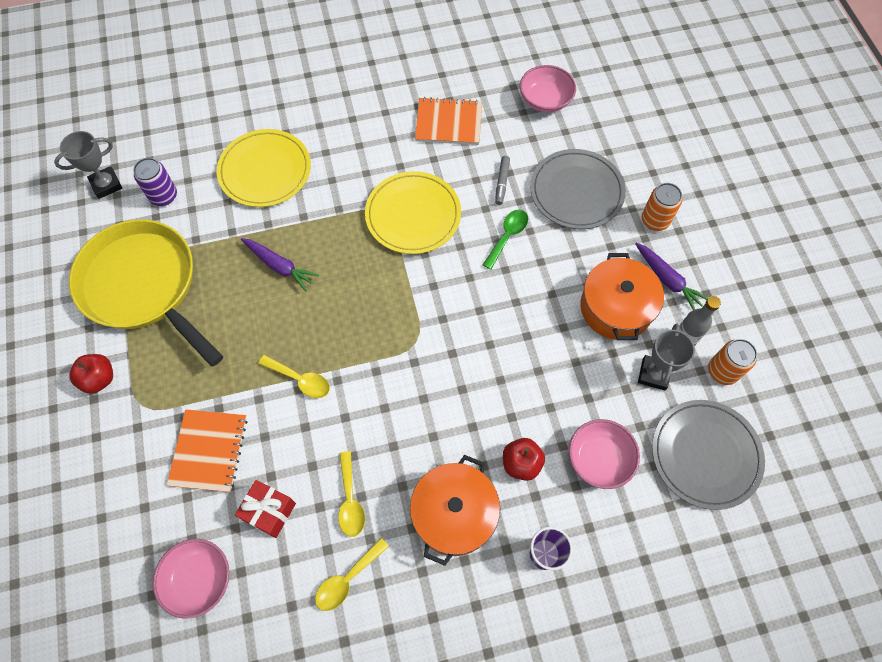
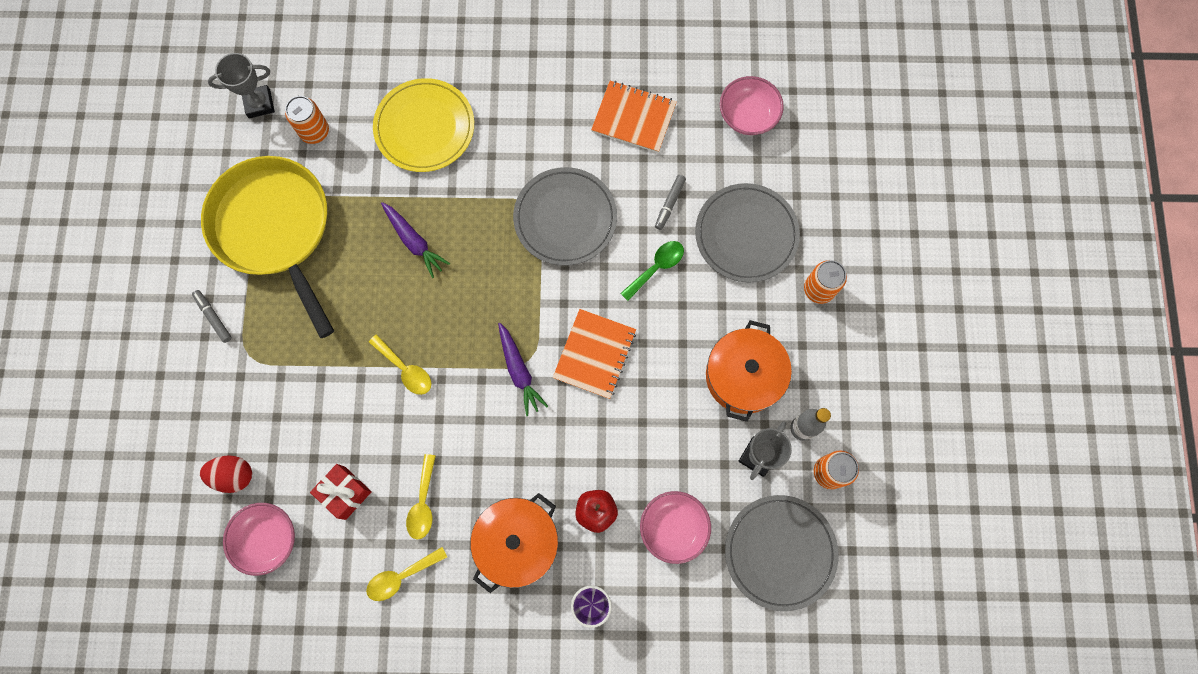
camera: 15 degrees right, 10 degrees up
(99, 379) = (213, 317): red apple -> grey marker
(150, 525) = (233, 475): none -> red egg
(163, 196) = (314, 131): purple can -> orange can
(209, 451) = (302, 418): orange notebook -> orange notebook (595, 354)
(413, 215) = (565, 218): yellow plate -> grey plate
(667, 280) = (808, 360): purple carrot -> purple carrot (519, 371)

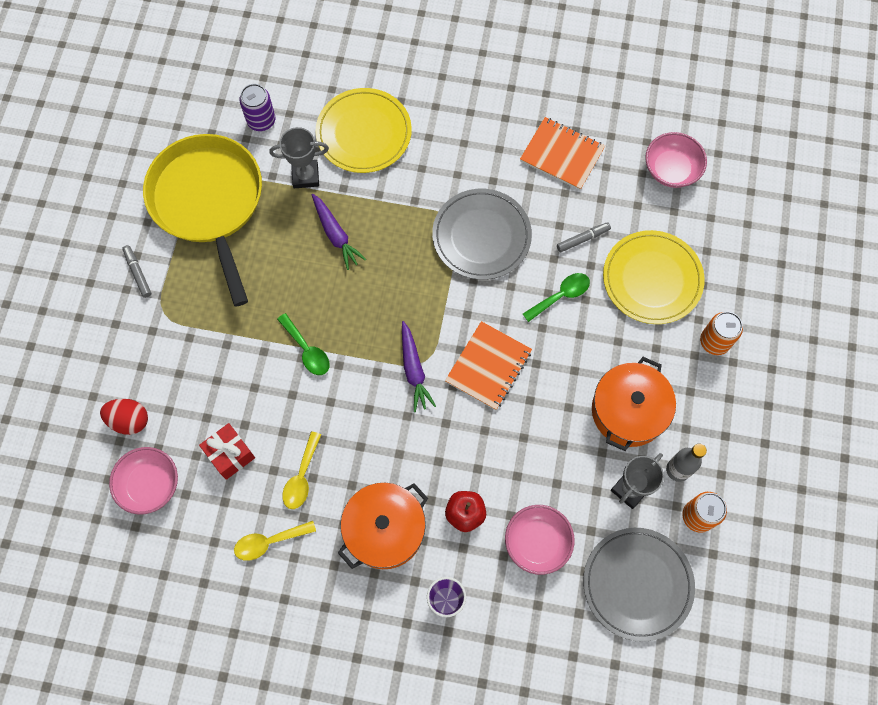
camera: 10 degrees right, 5 degrees down
(259, 104) = (215, 88): grey trophy -> grey trophy (305, 176)
(314, 131) = (261, 120): orange can -> purple can
(405, 369) = (307, 350): yellow spoon -> green spoon
(669, 204) = (583, 239): grey marker -> grey marker turned 150 degrees counterclockwise
(746, 234) = (652, 279): grey plate -> yellow plate

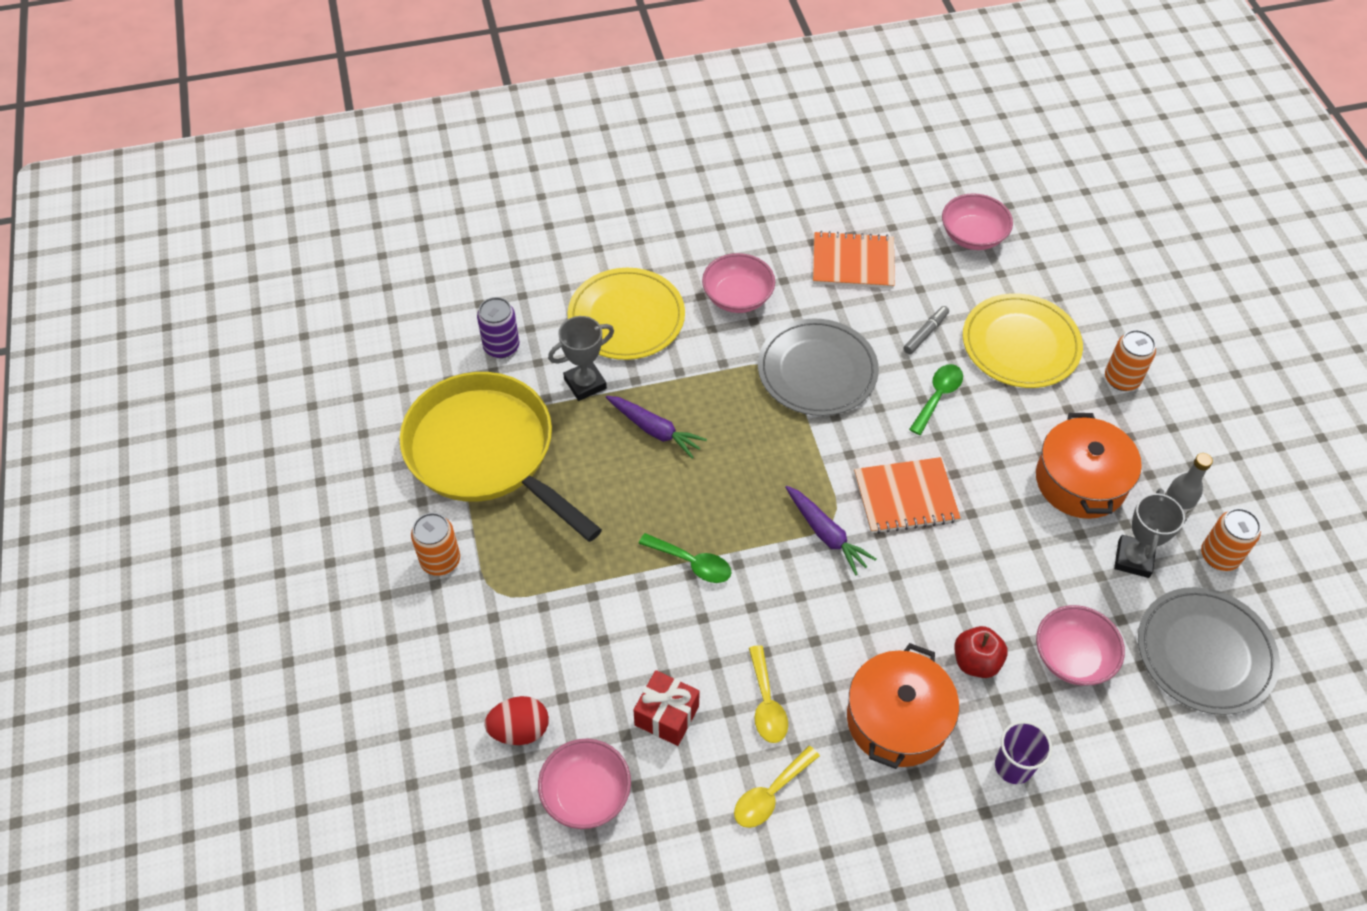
camera: 25 degrees left, 15 degrees down
(138, 273) = (440, 560): grey marker -> orange can
(456, 149) = (737, 297): none -> pink bowl
(488, 366) = (905, 497): orange notebook -> orange notebook turned 75 degrees clockwise

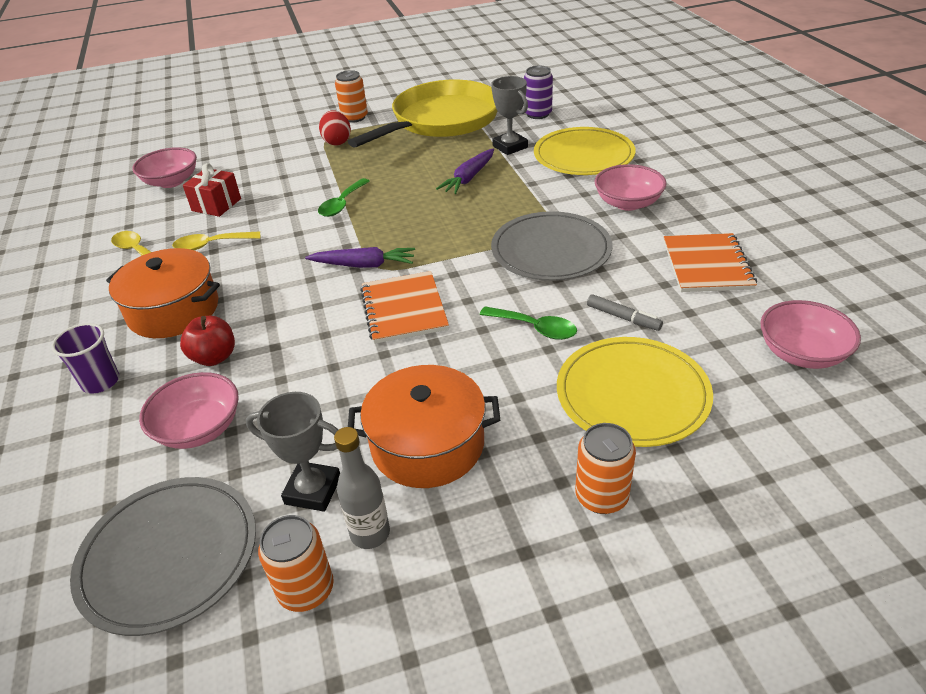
camera: 90 degrees right, 15 degrees down
(520, 730) = (225, 156): red egg -> red egg (337, 142)
(826, 534) = (364, 265): purple carrot -> purple carrot turned 135 degrees counterclockwise

